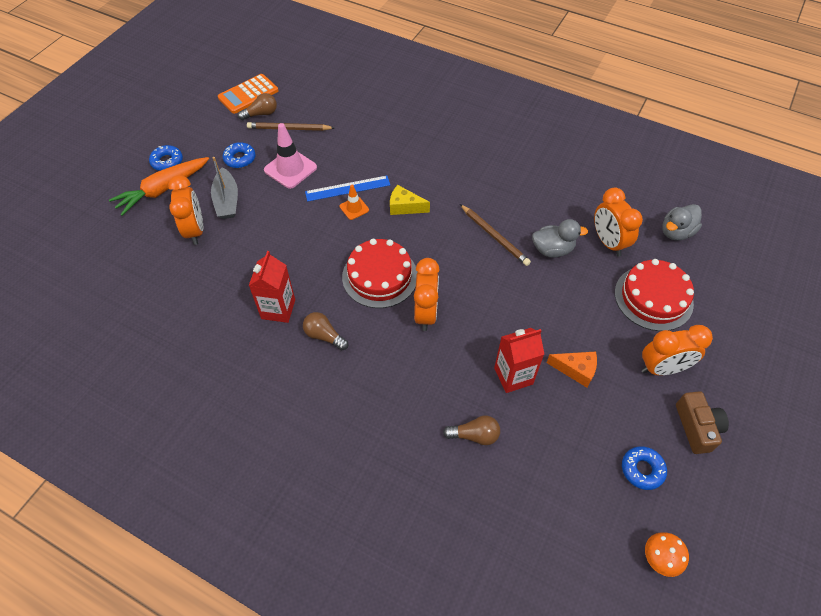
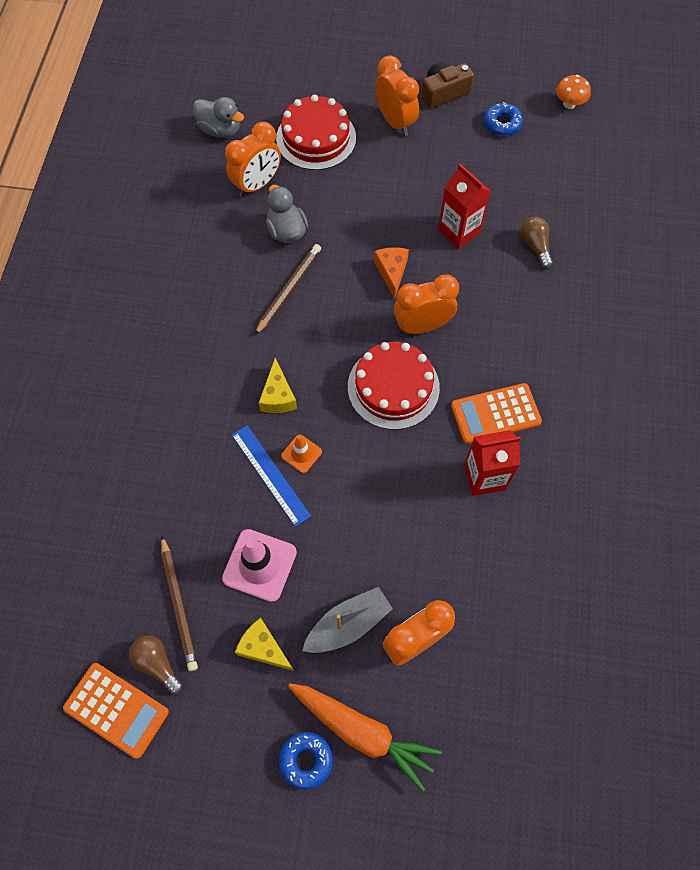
camera: 110 degrees left, 10 degrees up
(240, 159) = (263, 648): blue donut -> yellow cheese
(324, 336) = (495, 414): brown light bulb -> orange calculator
(576, 370) = (428, 184): orange cheese -> orange cheese (391, 272)

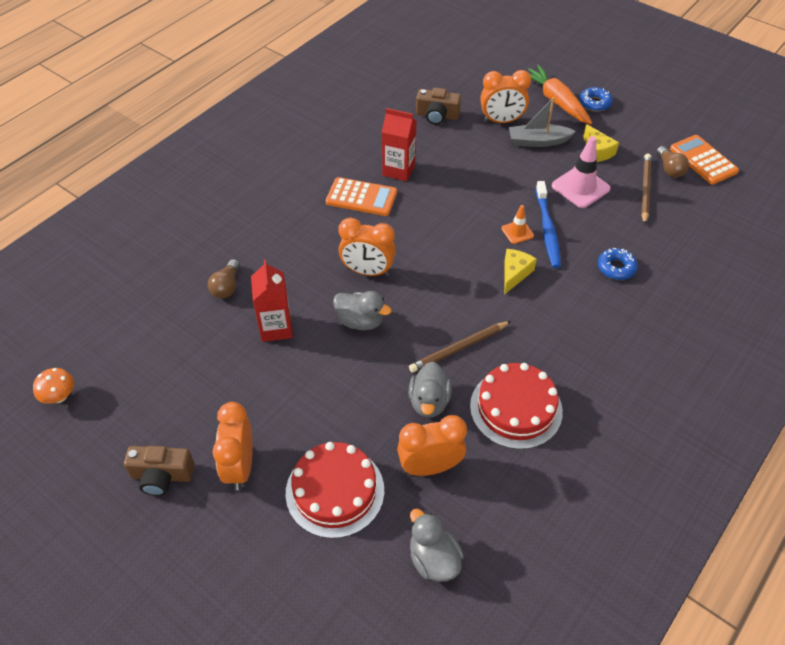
camera: 150 degrees left, 15 degrees down
(270, 474) = (547, 229): blue ruler -> blue toothbrush
(391, 272) = (360, 321): orange cheese -> grey duck
(393, 387) = (421, 242): red cake -> red cake (516, 408)
(502, 123) = (141, 409): blue donut -> blue donut (616, 268)
(503, 603) = (437, 115): none -> brown camera

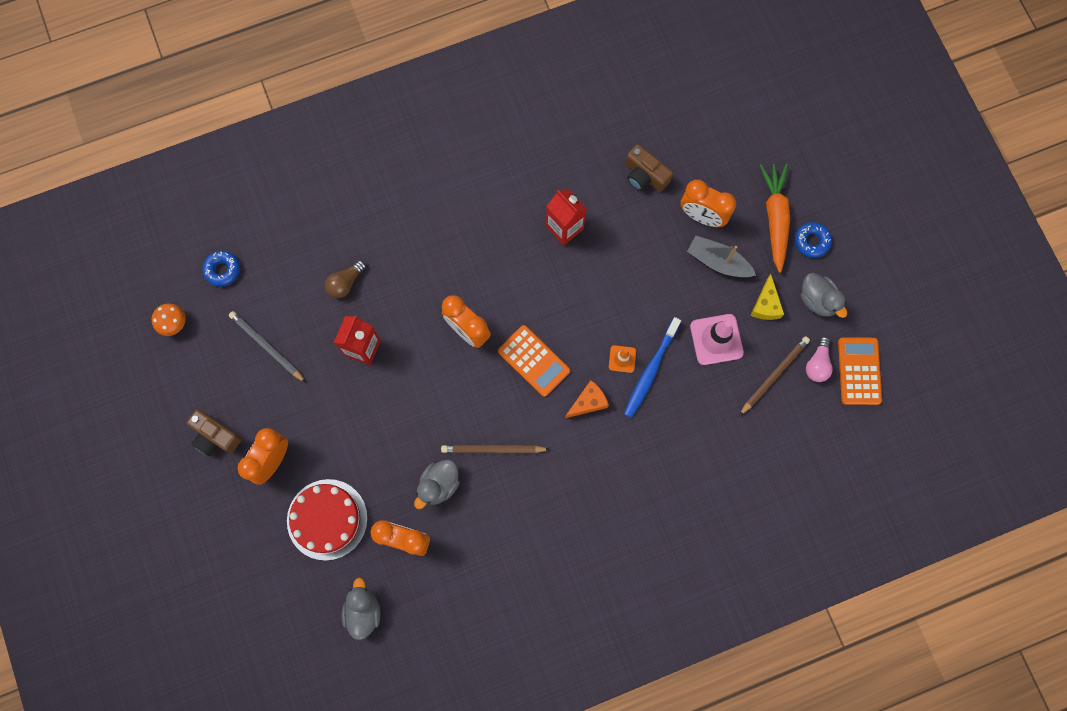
camera: 30 degrees right, 25 degrees up
(175, 371) = (267, 347): none -> grey pencil
(360, 321) = (432, 379): grey duck -> grey duck (818, 300)
(361, 197) = (511, 243): orange calculator -> orange calculator (533, 361)
(514, 274) = (588, 402): yellow cheese -> orange cheese
(516, 408) = (500, 528): red cake -> none
(616, 268) = (679, 445): blue donut -> blue donut (222, 270)
(669, 169) = (817, 364): brown light bulb -> pink light bulb

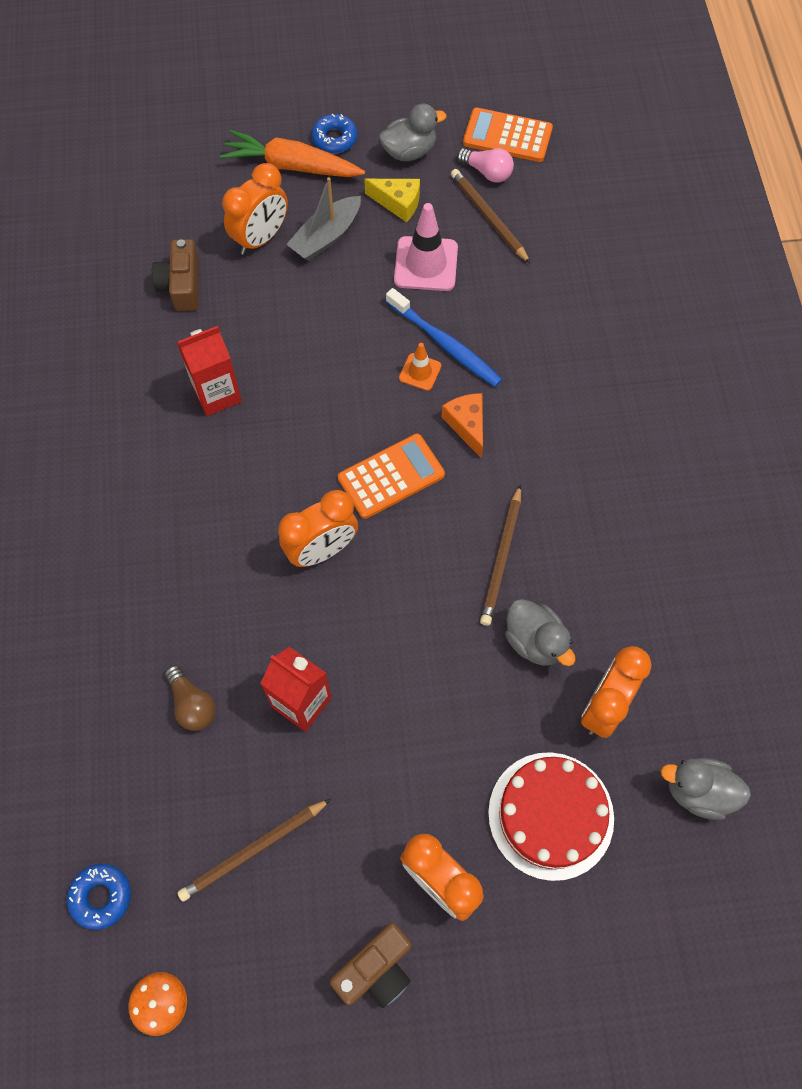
camera: 75 degrees left, 10 degrees down
(267, 347) = (254, 850): grey pencil -> brown pencil
(645, 175) = (182, 285): brown camera -> brown camera turned 120 degrees clockwise

